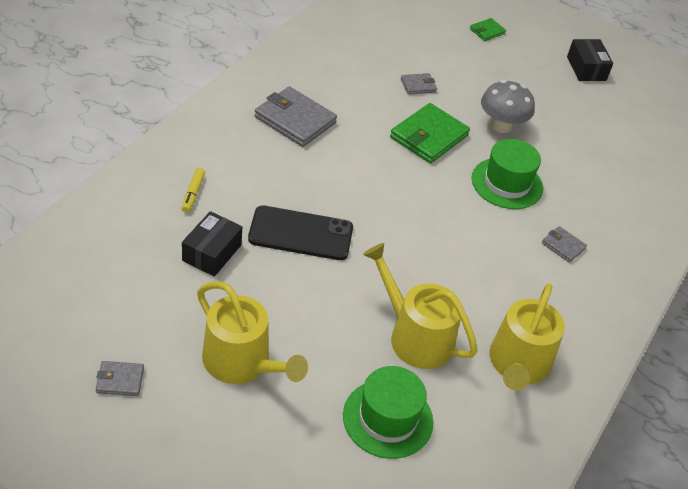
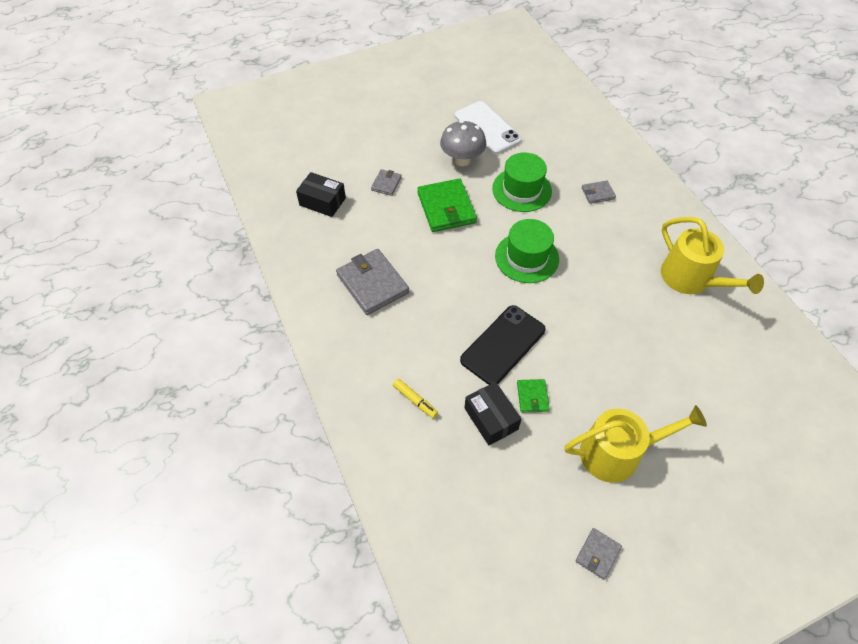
camera: 50 degrees left, 10 degrees up
(295, 120) = (372, 284): grey wallet -> grey wallet turned 75 degrees clockwise
(388, 418) = (708, 382): green hat -> green hat (527, 257)
(415, 336) = (640, 325): yellow watering can -> none
(487, 31) = (354, 110): green wallet -> green wallet (532, 397)
(563, 129) = (487, 128): none -> white phone
(586, 68) = (434, 80): black box -> black box (322, 201)

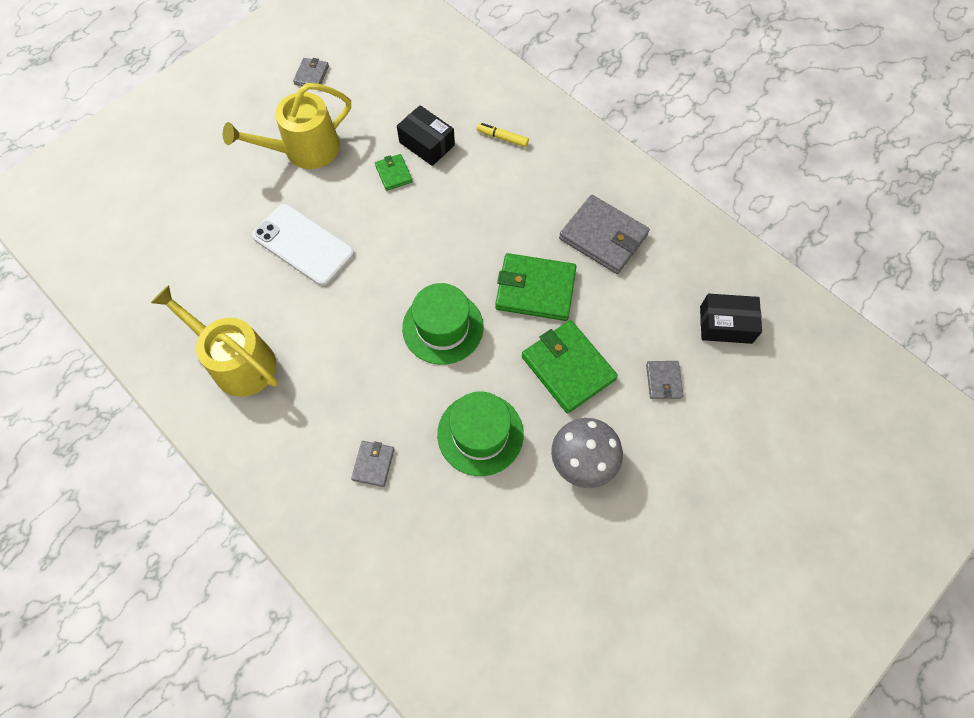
camera: 160 degrees right, 10 degrees up
(445, 262) = (535, 289): none -> green wallet
(487, 128) = (571, 544): white phone -> white phone (303, 244)
(503, 345) = (437, 214): black phone -> none
(597, 193) = (373, 464): grey wallet -> grey wallet turned 45 degrees counterclockwise

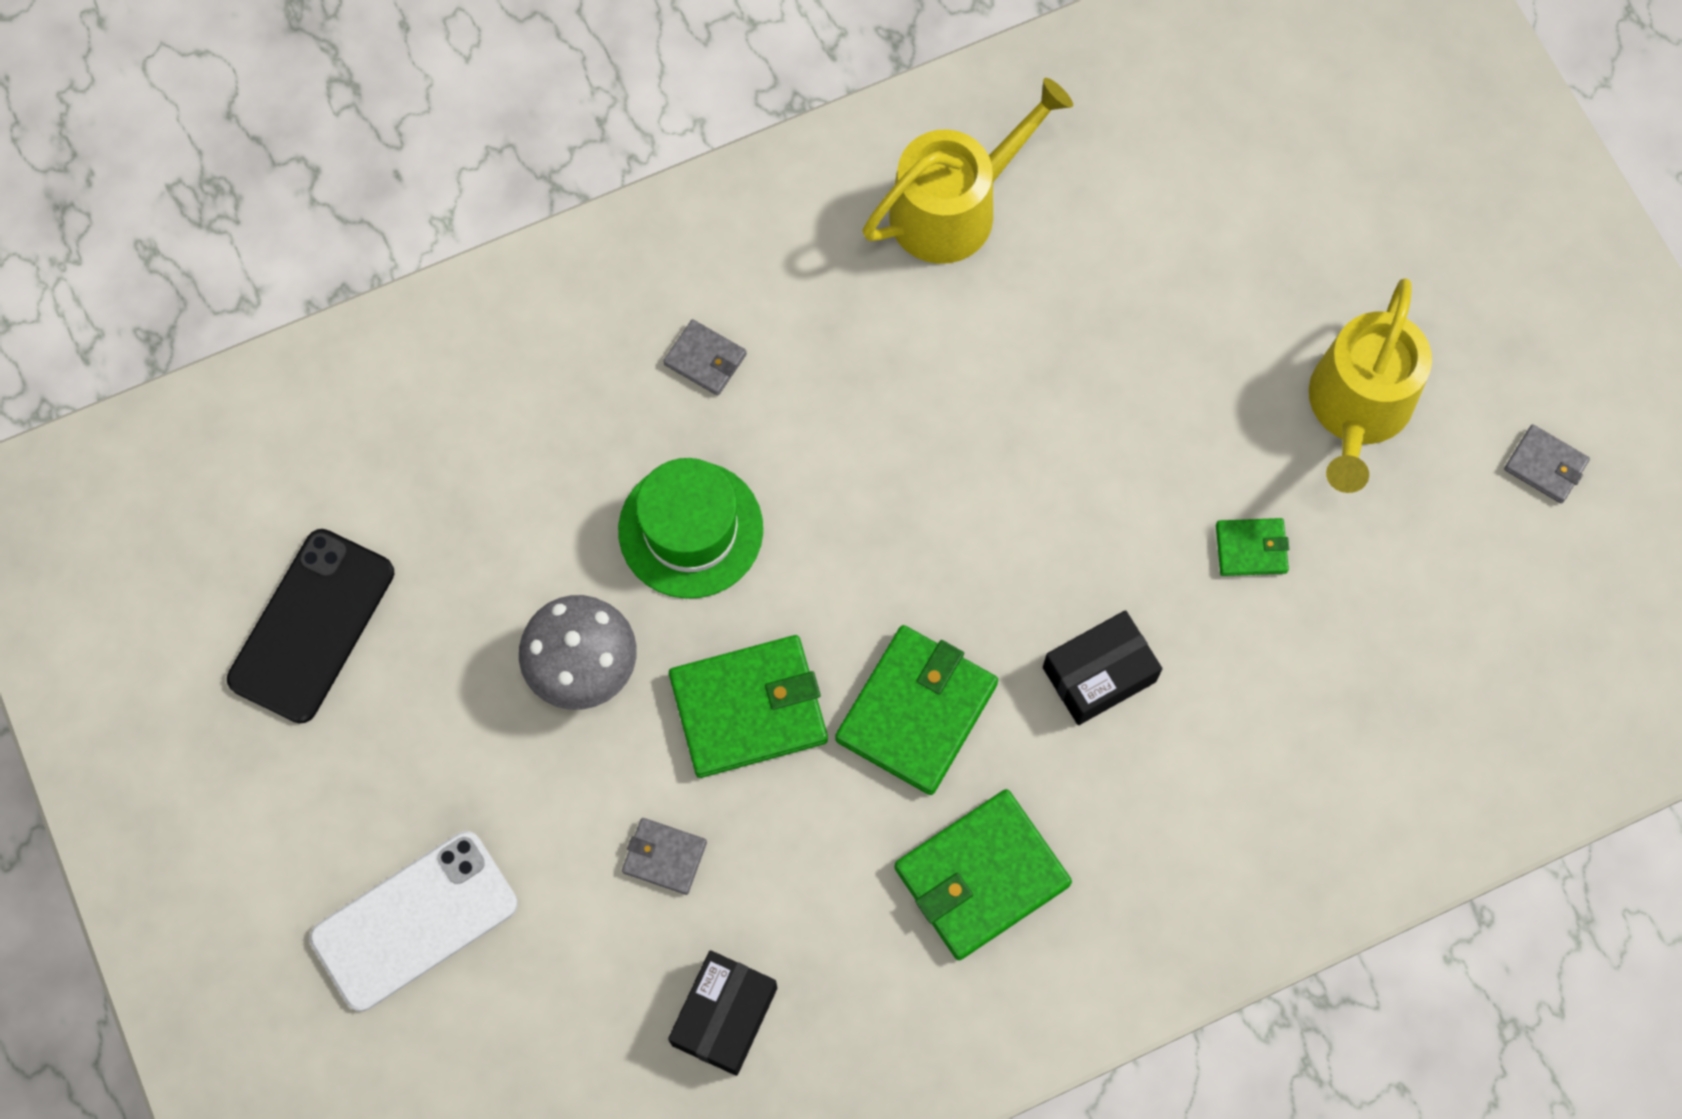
camera: 110 degrees right, 5 degrees up
(303, 244) = (1145, 356): white phone -> white phone (414, 921)
(305, 150) = (1357, 408): yellow watering can -> yellow watering can turned 150 degrees counterclockwise
(427, 144) = (1303, 630): black box -> black box (1099, 674)
(442, 327) = (900, 533): green hat -> none
(502, 138) = (1272, 776): yellow marker -> none
(603, 237) = (981, 876): grey wallet -> green wallet
(626, 635) = (312, 626): none -> black phone

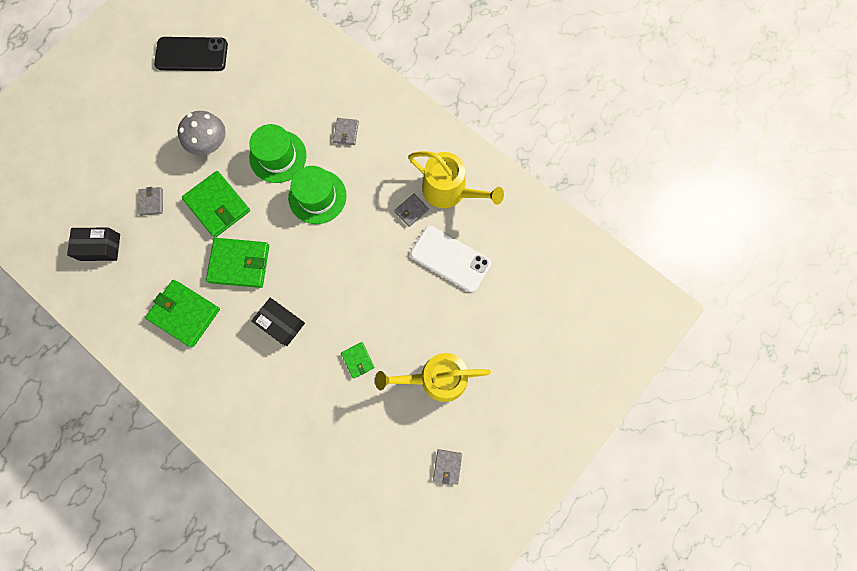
camera: 65 degrees right, 5 degrees up
(414, 921) = (99, 133): white phone -> white phone (450, 259)
(834, 483) = (317, 196): none -> green hat
(963, 302) = (411, 211): none -> grey wallet

